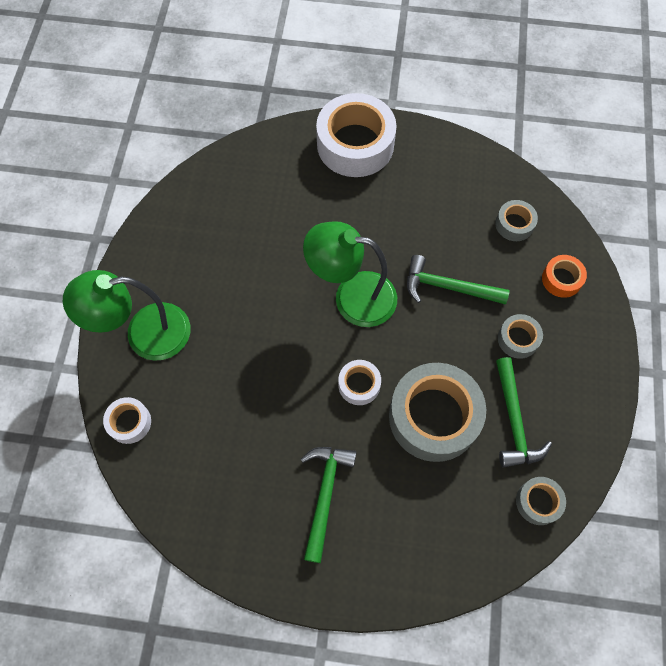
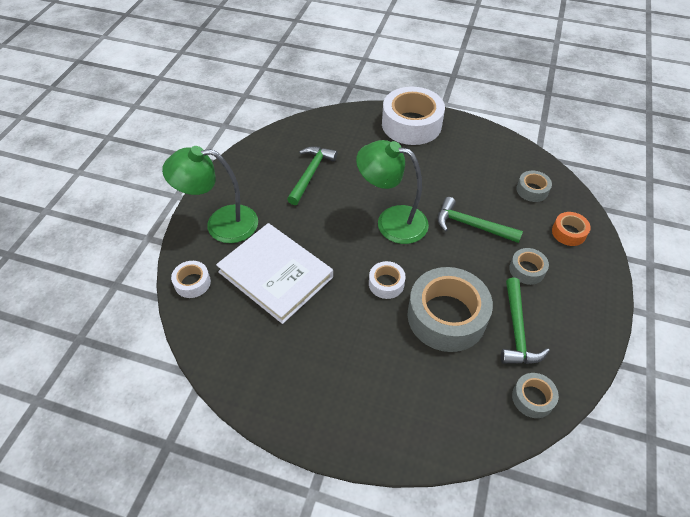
camera: 10 degrees right, 15 degrees down
(227, 394) = (276, 274): none -> white book
(324, 495) = (341, 362): green hammer -> green hammer (310, 174)

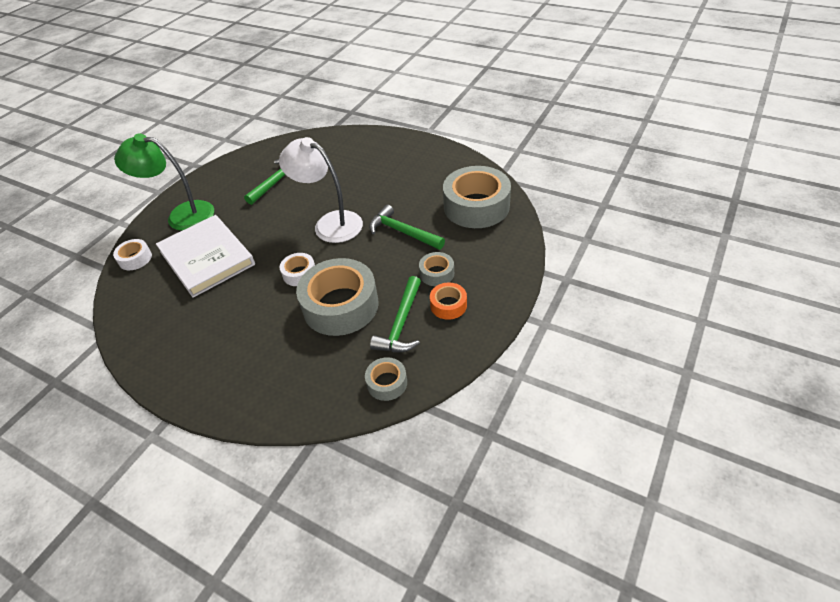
camera: 15 degrees right, 5 degrees down
(391, 221) = (330, 223): green lamp -> white lamp
(411, 124) = (388, 145): white tape -> none
(532, 190) = (476, 206): grey tape -> grey tape, size x2.11
(568, 232) = (494, 245): orange tape -> orange tape (448, 305)

